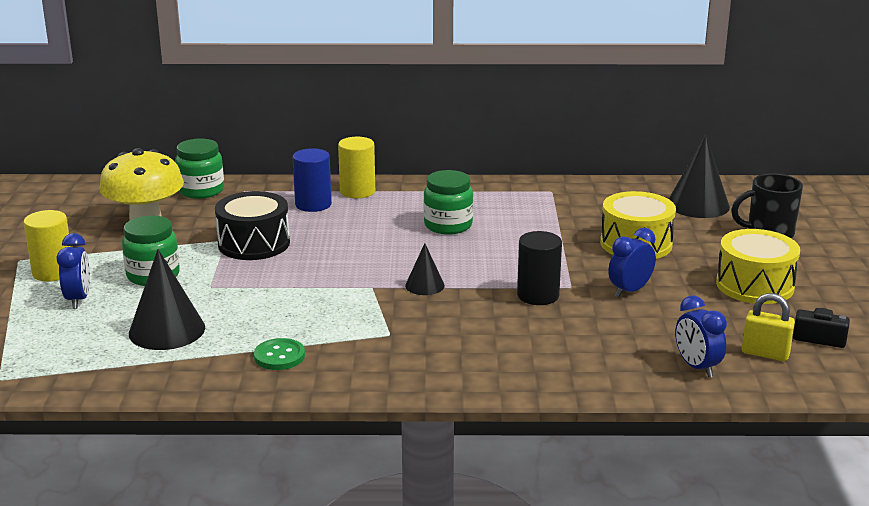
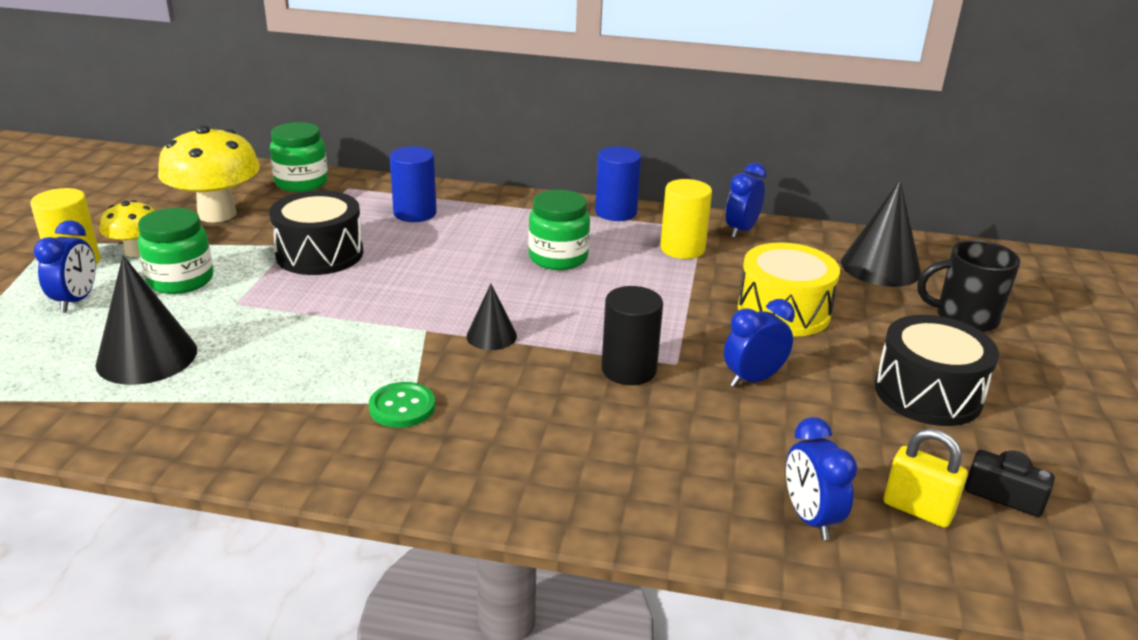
camera: 10 degrees right, 5 degrees up
(99, 258) = (136, 251): none -> yellow mushroom
(279, 356) = (257, 415): green button -> green button (402, 407)
(357, 191) = (473, 203): yellow cylinder -> yellow cylinder (682, 249)
(477, 186) = (616, 212): none -> blue cylinder
(583, 189) = (741, 230): none -> blue clock
(755, 285) = (928, 393): yellow drum -> black drum

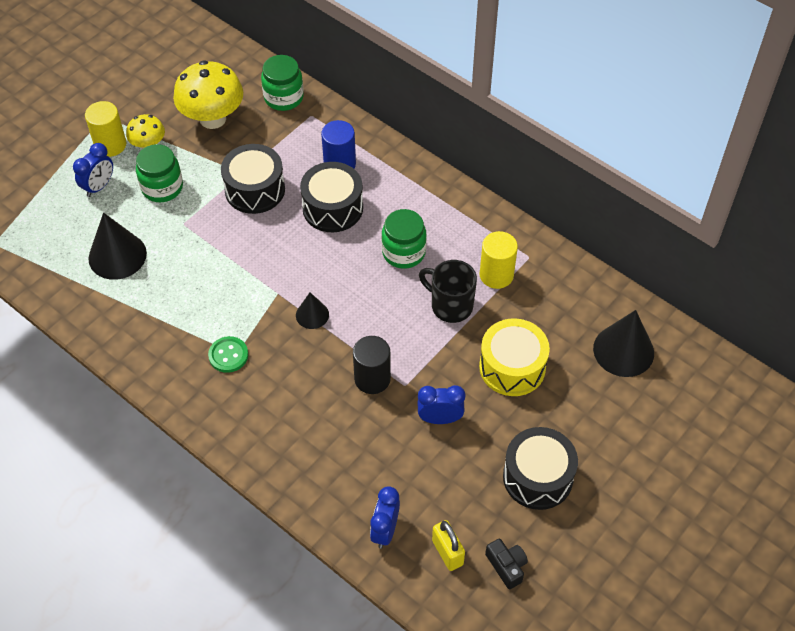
camera: 30 degrees right, 25 degrees up
(436, 245) = (332, 208): none -> black drum
(616, 212) = (480, 214): blue cylinder -> none
(741, 230) = (556, 270): blue clock -> none
(964, 318) = (631, 425): black mug -> black mug (450, 305)

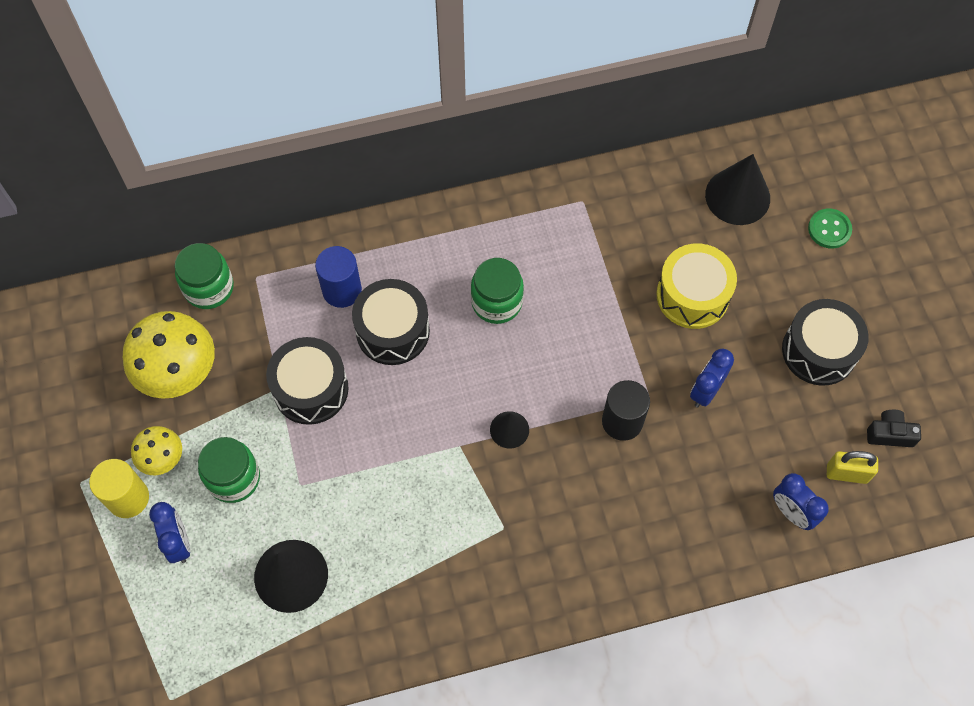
camera: 55 degrees left, 10 degrees up
(228, 355) = (501, 537): green button -> green button (829, 229)
(450, 305) = (588, 302): black mug -> none
(496, 275) = (582, 241): yellow cylinder -> none

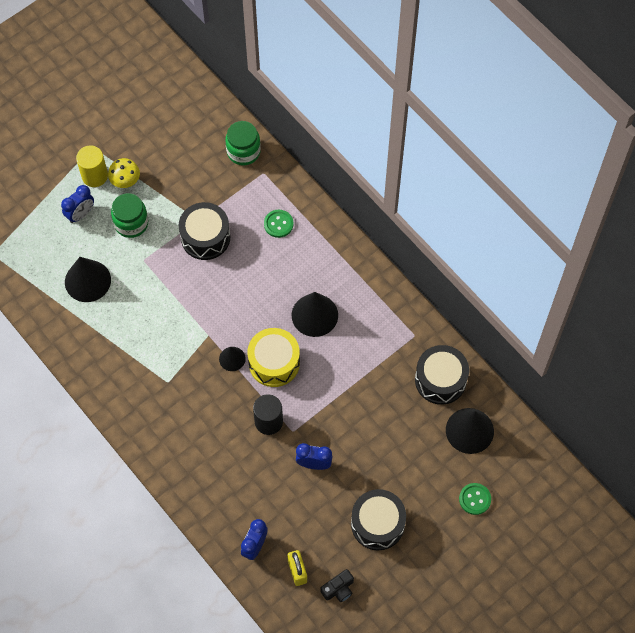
camera: 65 degrees right, 0 degrees up
(179, 373) = (181, 163): yellow mushroom -> none
(342, 290) = (278, 224): blue cylinder -> green button
(392, 331) = (265, 265): black drum -> black drum (440, 380)
(496, 302) = (314, 315): green jar -> black cone
(692, 295) = (379, 430): yellow drum -> yellow drum (274, 363)
(889, 434) = (338, 589): black camera -> black camera turned 75 degrees clockwise

